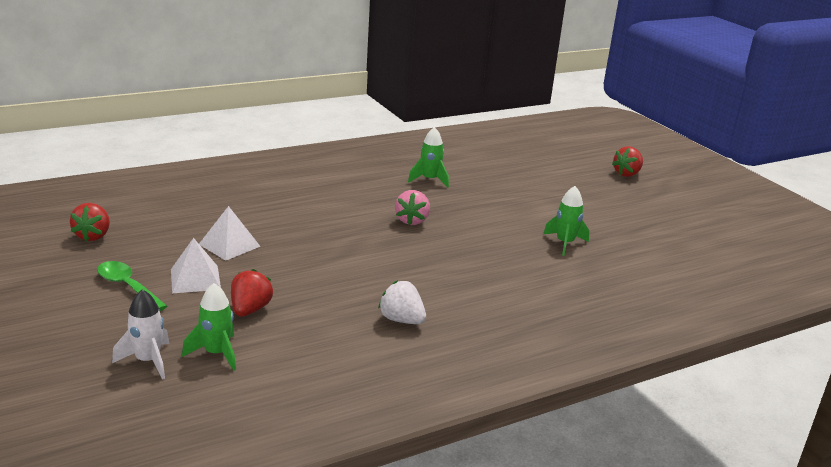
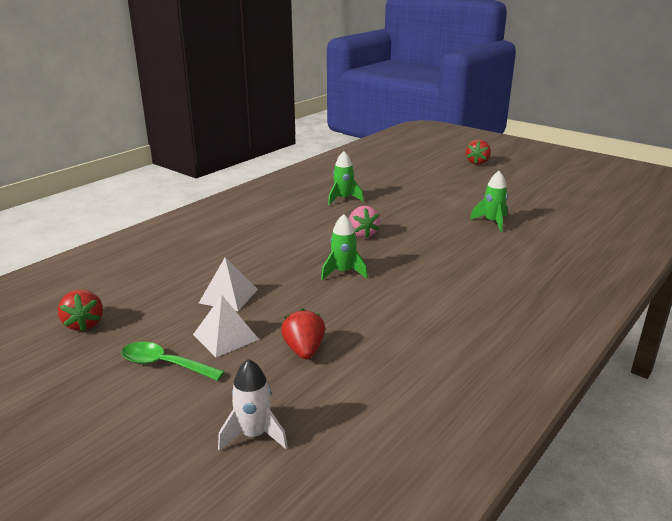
camera: 20 degrees left, 0 degrees up
(216, 353) = (314, 403): green rocket -> green rocket (343, 272)
(401, 320) = (440, 318): white strawberry -> none

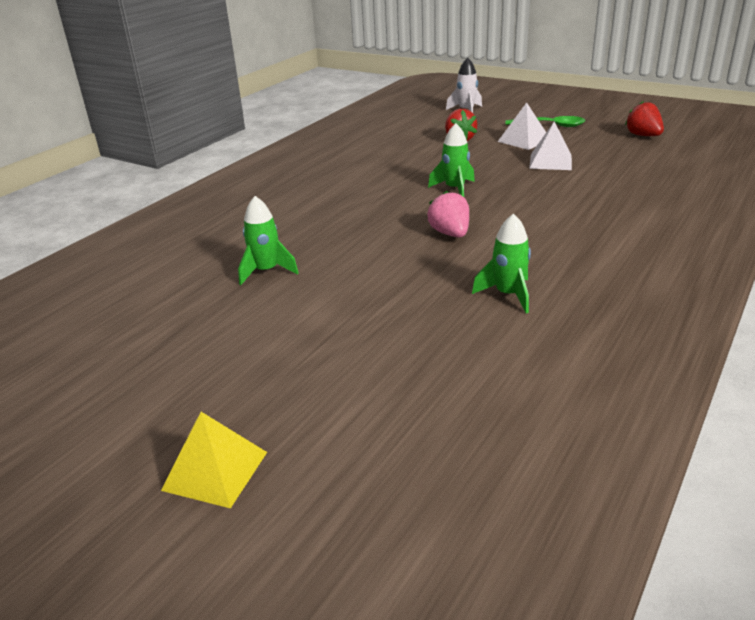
camera: 175 degrees right, 5 degrees up
(477, 162) = (215, 471): red strawberry -> yellow pyramid

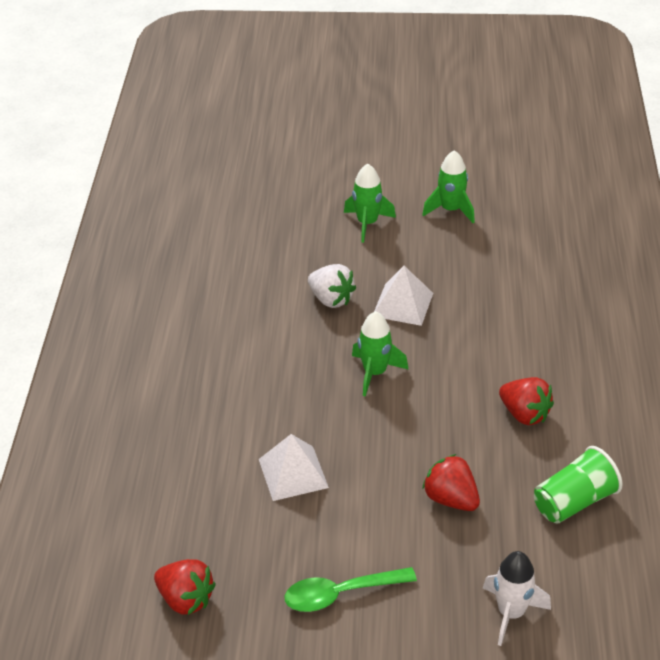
camera: 150 degrees right, 10 degrees up
(215, 471) = (332, 95): yellow pyramid -> none
(376, 157) = (524, 414): none -> red strawberry
(392, 129) = (574, 501): none -> green cup
(450, 233) = (331, 299): pink strawberry -> white strawberry
(508, 295) = (241, 245): green rocket -> green rocket (367, 223)
(524, 140) = (357, 527): white pyramid -> white pyramid (402, 304)

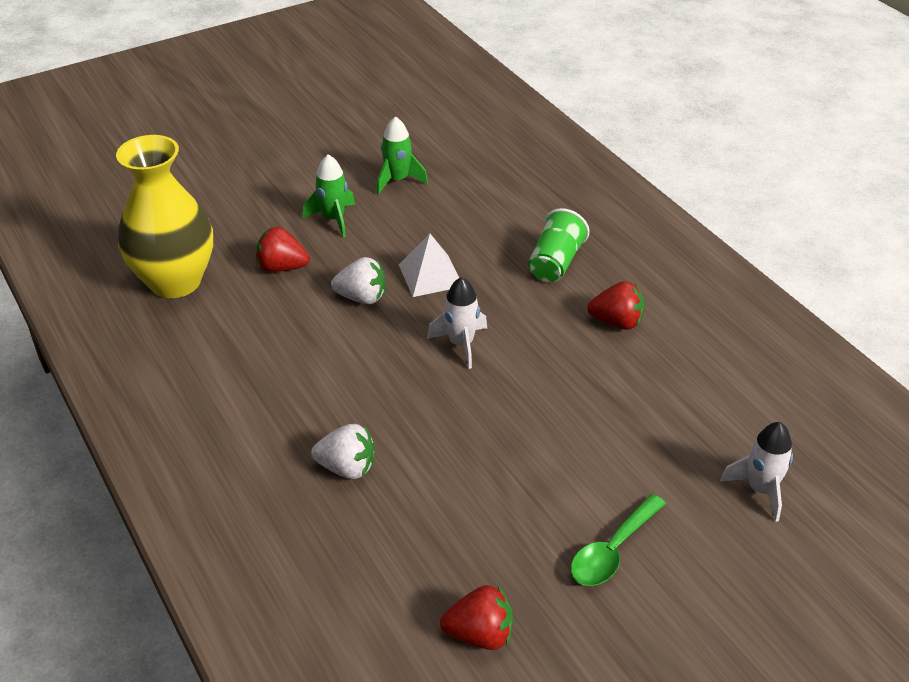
camera: 35 degrees left, 0 degrees up
(202, 428) = (347, 468): none -> white strawberry
(204, 226) = (175, 281): none -> yellow vase
(293, 473) = (471, 466): white pyramid -> none
(375, 373) = (461, 344): green rocket -> white rocket
(451, 499) = (625, 420): red strawberry -> red strawberry (282, 267)
(574, 501) = (720, 374): green cup -> green cup (555, 263)

